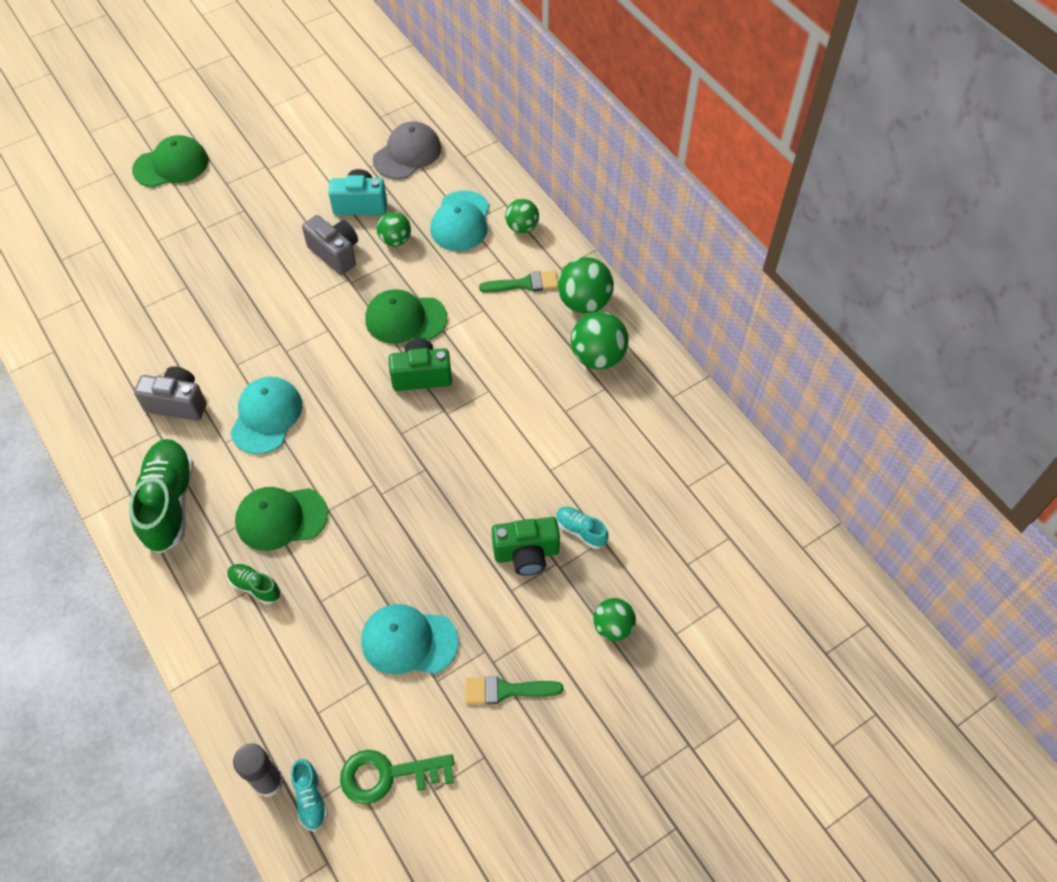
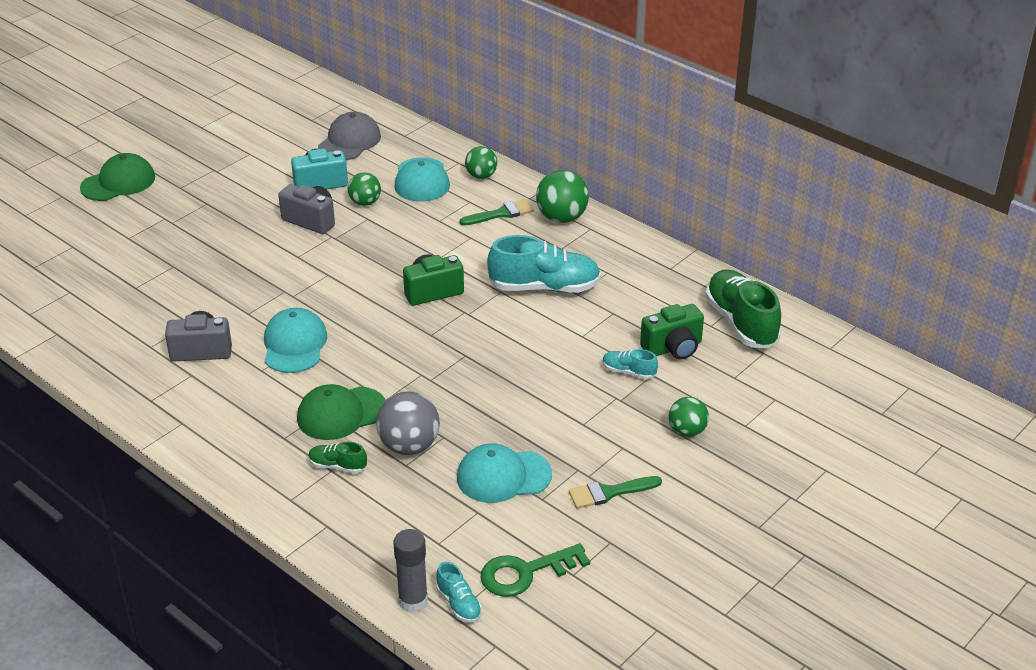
camera: 15 degrees left, 20 degrees down
(169, 503) = (224, 422): green shoe -> green shoe (741, 323)
(331, 577) = (409, 446): none -> grey ball
(405, 319) = (399, 255): green cap -> none
(526, 554) = (586, 396): green camera -> green camera (673, 348)
(534, 395) = (544, 287): none -> turquoise shoe
(597, 357) = (590, 252): green ball -> none

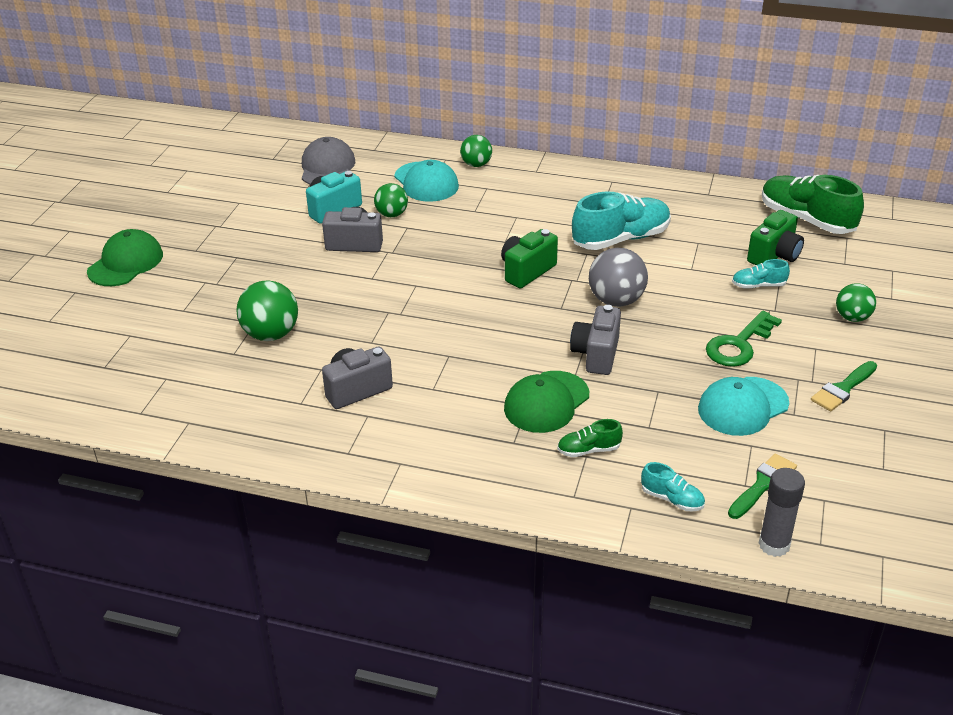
camera: 25 degrees left, 0 degrees up
(294, 344) = (443, 356): turquoise cap -> none
(409, 446) = (635, 409): grey ball -> grey ball (616, 300)
(421, 386) = (596, 354): none -> grey camera
(459, 604) = (816, 531): turquoise shoe -> turquoise shoe (672, 499)
(501, 214) = (524, 190): green brush -> green brush (763, 484)
(525, 572) = (844, 482): green key -> green key (739, 344)
(561, 218) = (579, 179): green ball -> green ball (271, 334)

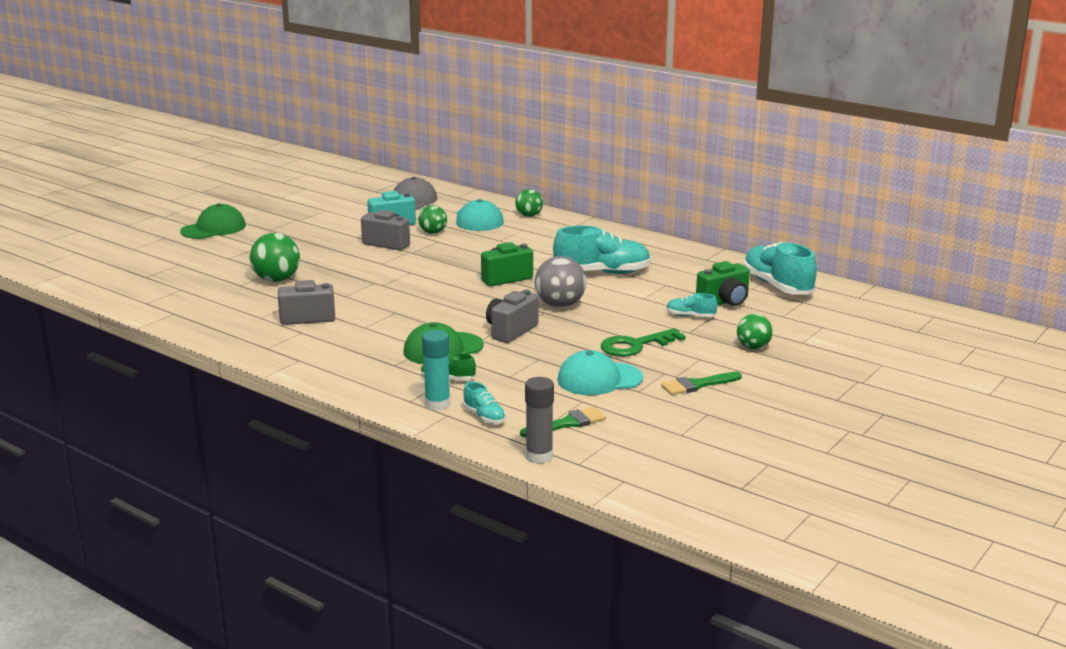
camera: 20 degrees right, 15 degrees down
(608, 494) = (437, 404): none -> turquoise glue stick
(806, 219) = (777, 286): green shoe -> turquoise shoe

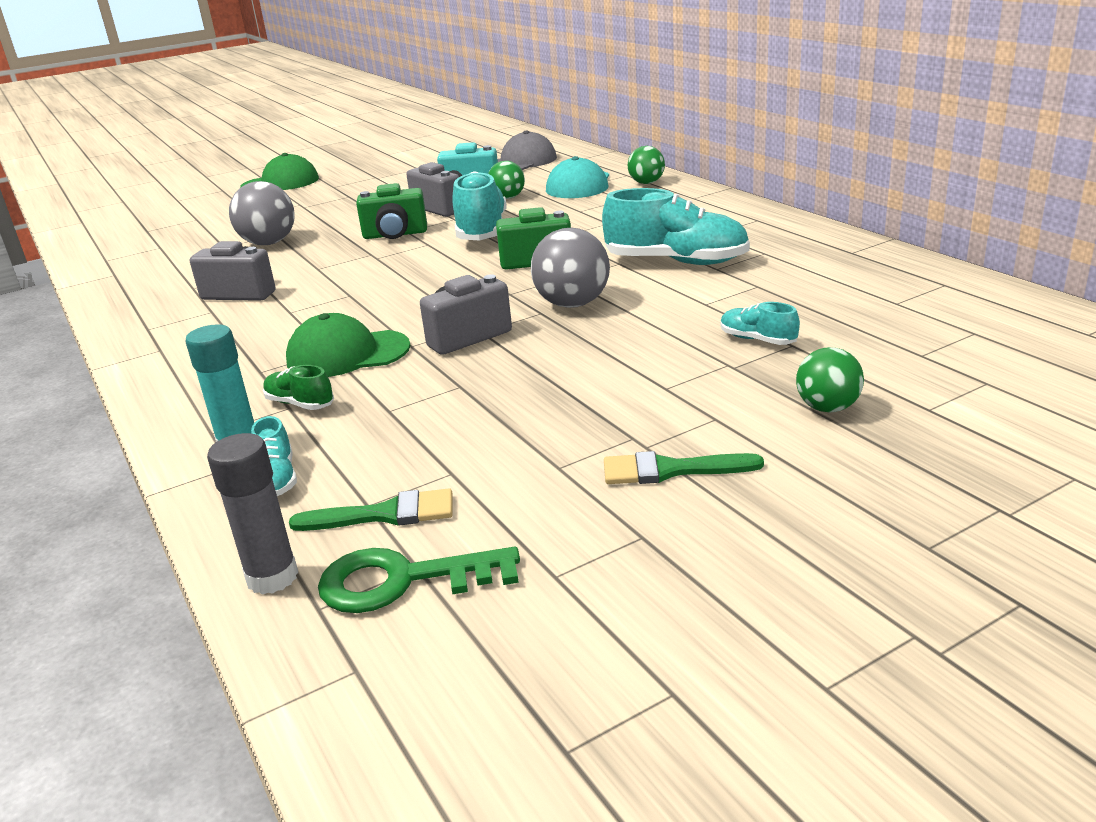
camera: 25 degrees right, 5 degrees up
(276, 280) = (269, 243): green ball -> grey ball
(599, 379) = (516, 435): turquoise cap -> none
(635, 345) = (627, 381): green key -> green key (403, 581)
(724, 302) = (833, 321): green camera -> green camera (395, 235)
(777, 286) = (944, 302): turquoise shoe -> turquoise shoe (482, 231)

